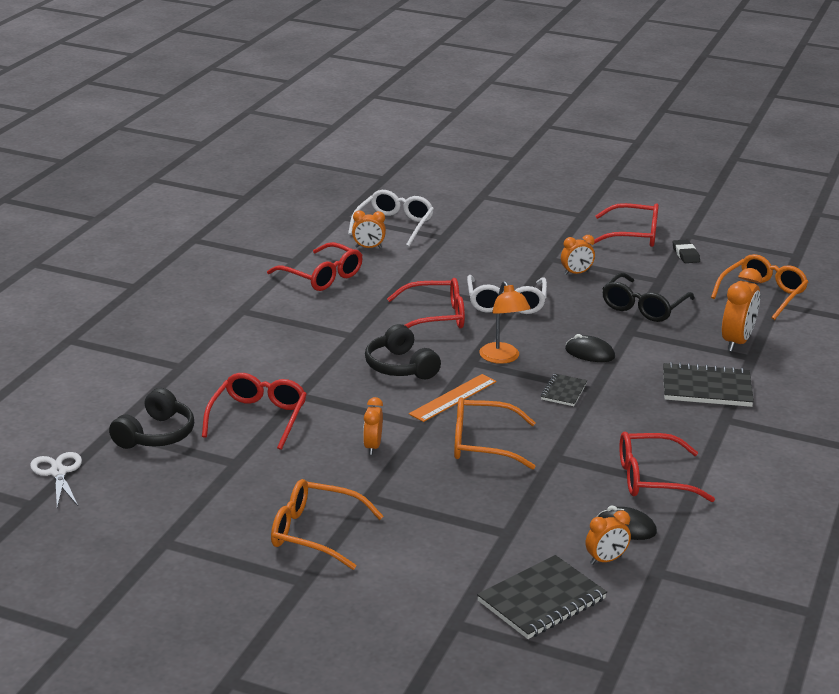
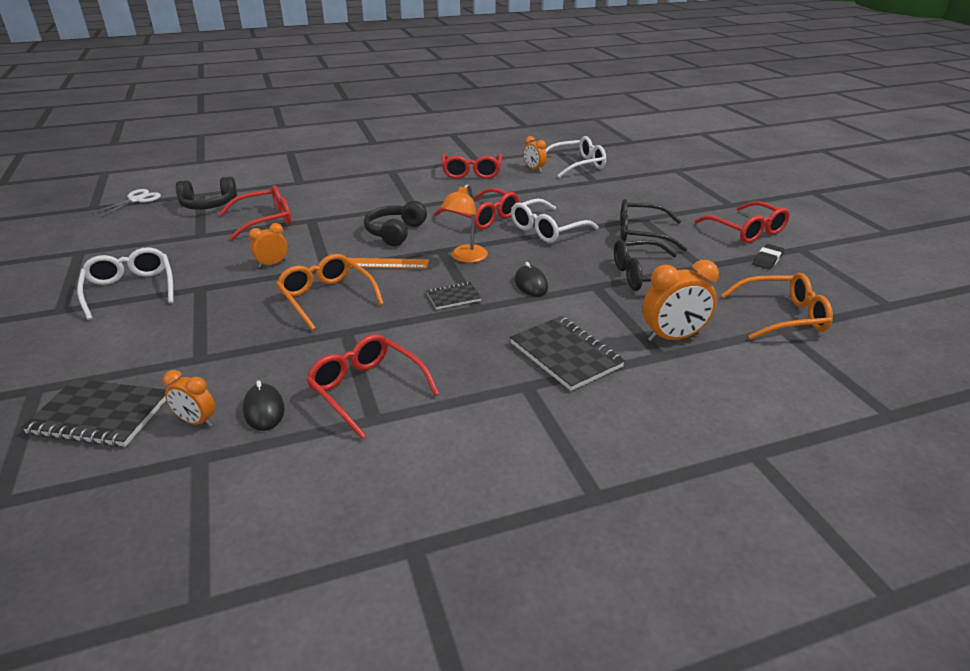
camera: 50 degrees right, 5 degrees up
(315, 533) = (130, 289): orange glasses -> white glasses
(576, 273) = (641, 234): orange clock -> black glasses

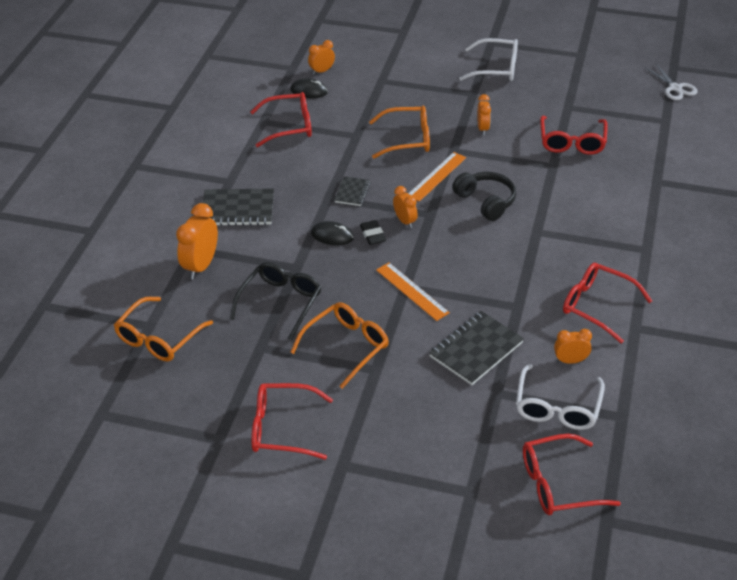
camera: 125 degrees right, 10 degrees up
(100, 415) = (358, 46): black notebook -> black notebook (476, 350)
(208, 205) = (634, 121): black headphones -> none
(465, 258) = (405, 221): orange lamp -> orange clock
(483, 217) = (473, 263): red glasses -> red glasses (558, 484)
(547, 229) = (412, 291): white glasses -> orange ruler
(641, 234) = (346, 347): black glasses -> orange glasses
(767, 259) = (226, 398): black eraser -> black eraser (372, 235)

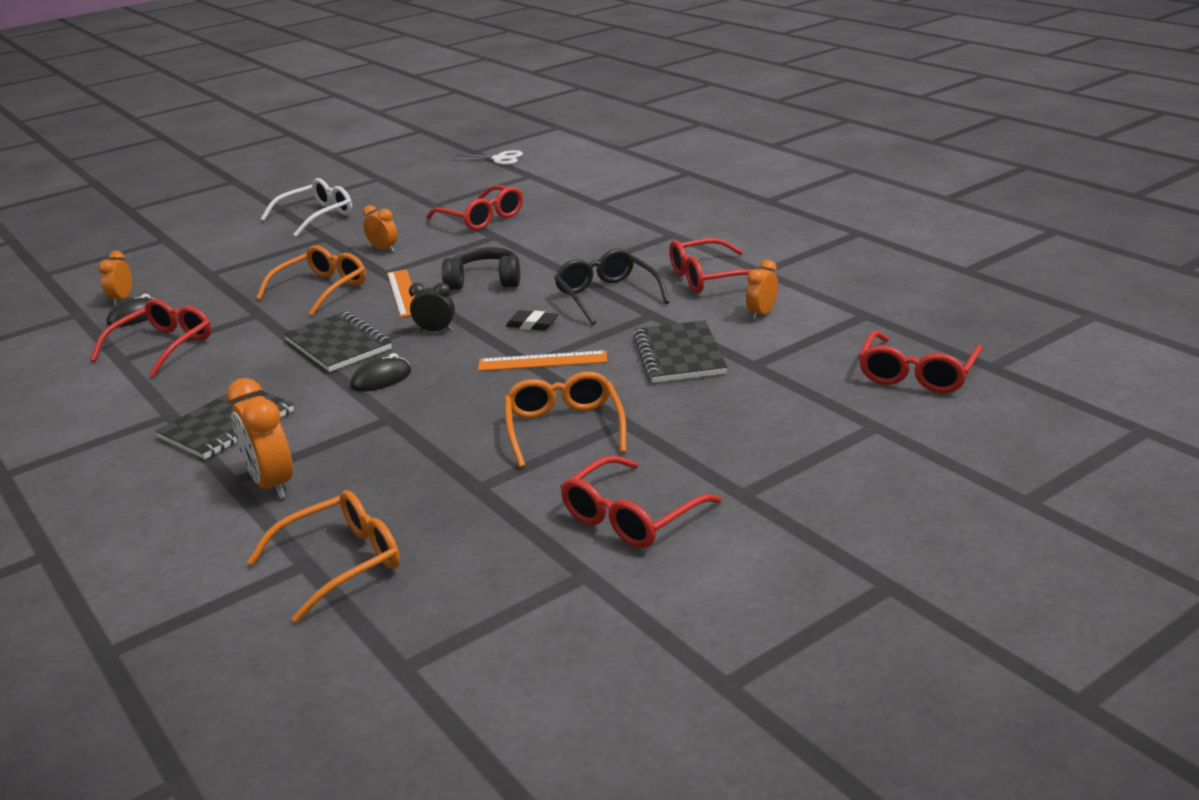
camera: 50 degrees left, 15 degrees down
(159, 338) = (341, 563): orange glasses -> orange glasses turned 105 degrees counterclockwise
(280, 303) = (428, 448): black glasses -> black glasses (607, 296)
(352, 192) = (338, 345): black notebook -> black notebook, size x1.80
(372, 235) = (423, 355): black eraser -> black eraser (532, 324)
(405, 221) = (435, 330): orange clock -> black clock
(557, 407) = (814, 340): white glasses -> none

